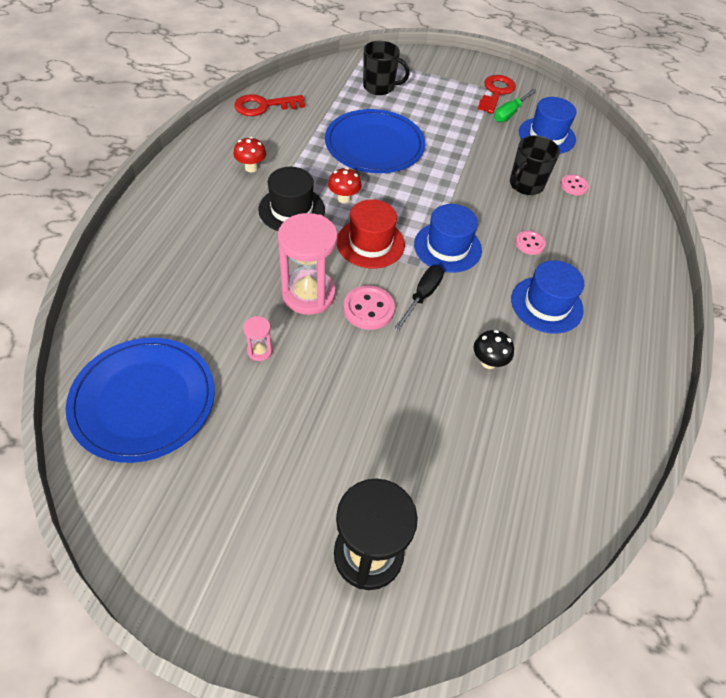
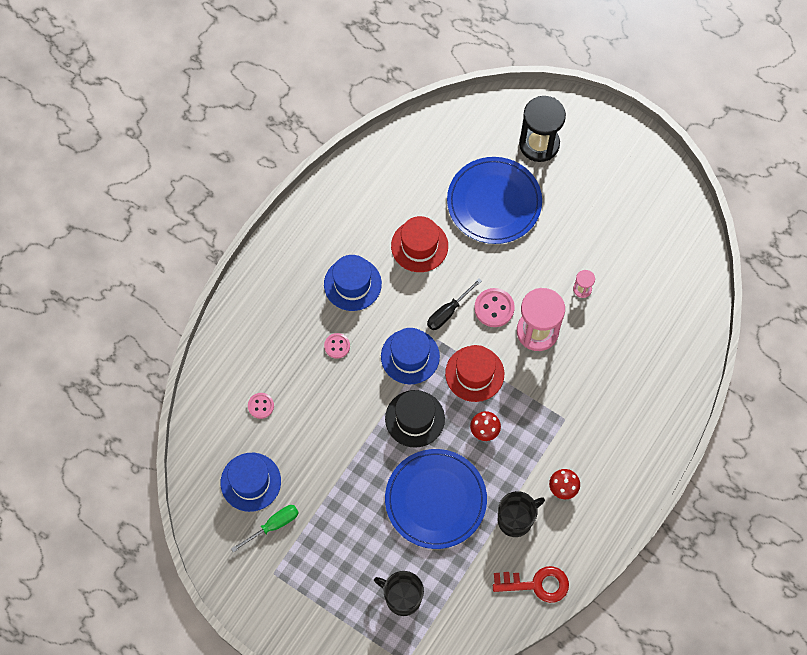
camera: 160 degrees left, 15 degrees up
(143, 400) = (664, 267): blue plate -> blue plate (494, 202)
(292, 210) = (534, 425): black hat -> black hat (415, 418)
(488, 362) = (419, 246): black mushroom -> red hat
(496, 92) = (272, 565): red key -> none
(525, 185) = (307, 416): black mug -> black mug (515, 519)

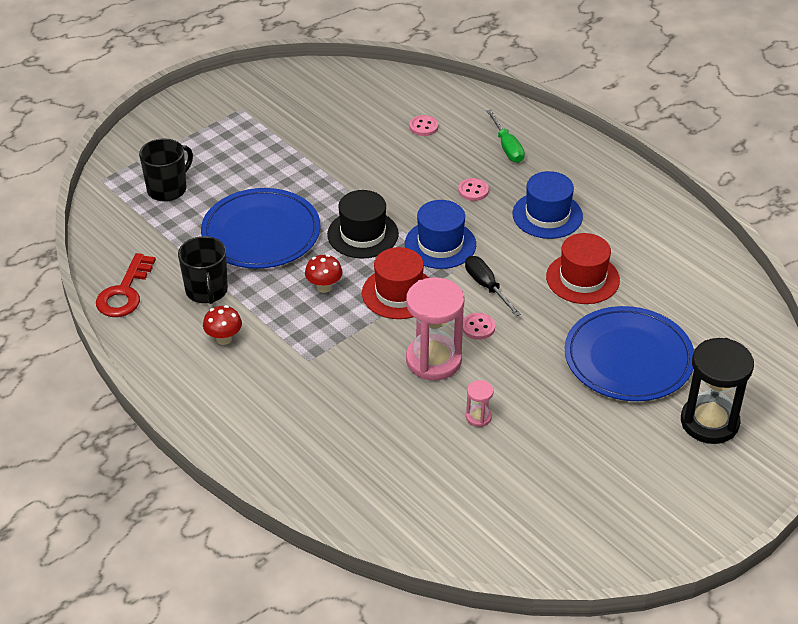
camera: 105 degrees right, 25 degrees down
(250, 482) = (343, 108): blue hat -> none
(273, 525) = (290, 116): green screwdriver -> green screwdriver (507, 147)
(494, 308) = (478, 327): pink button -> pink button, size x0.64

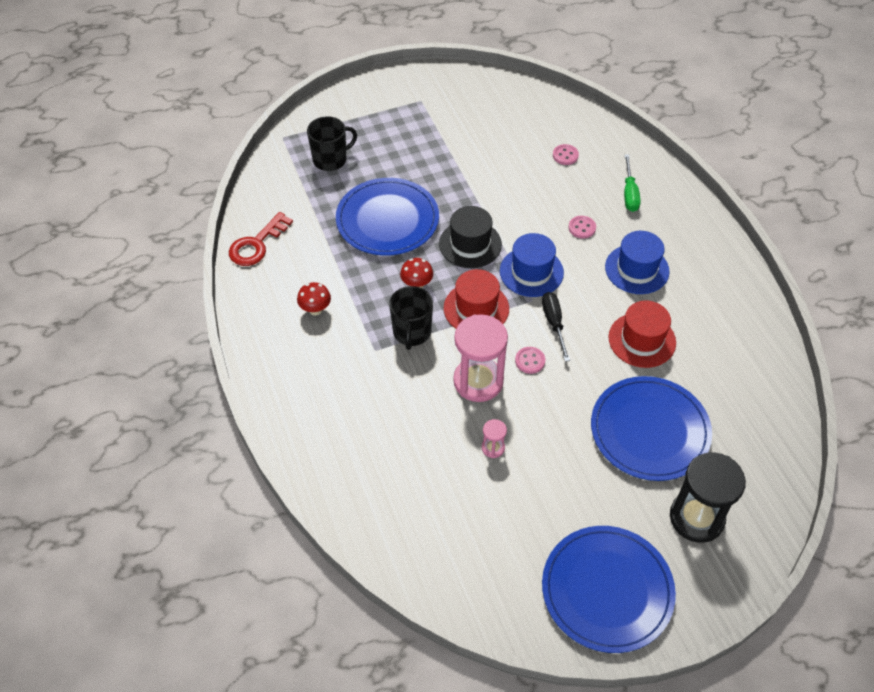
camera: 20 degrees right, 10 degrees up
(207, 291) = (321, 261): black mug -> black mug (412, 332)
(653, 511) = (607, 590): none -> blue plate

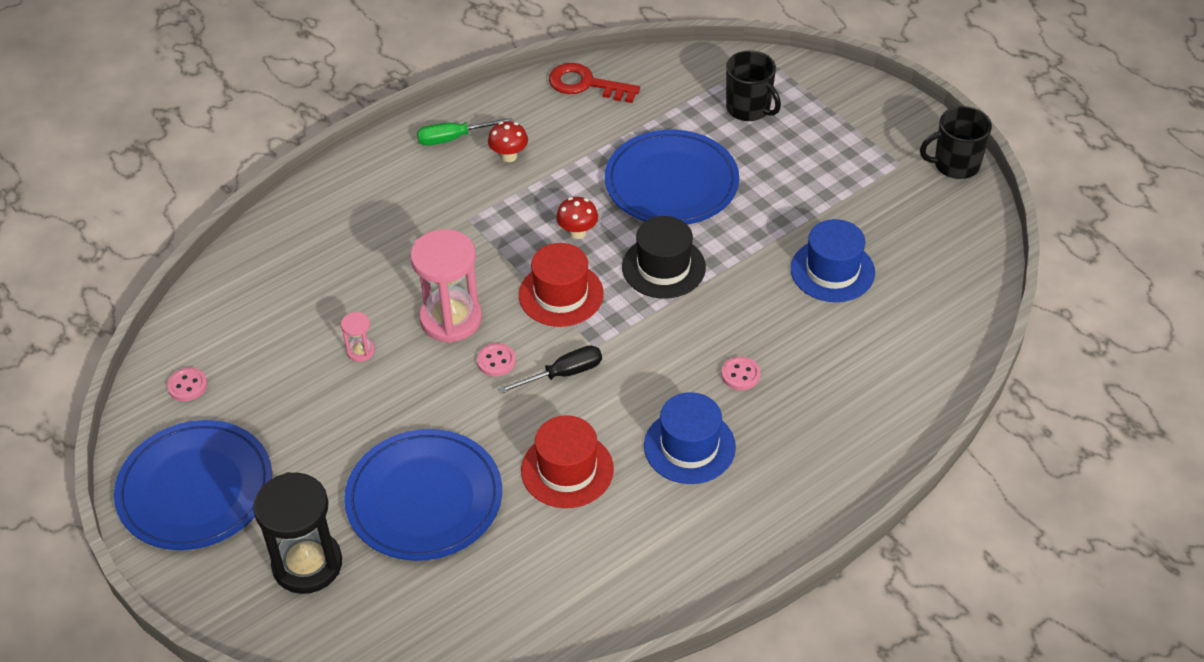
camera: 75 degrees right, 5 degrees down
(412, 332) = (503, 244): black mug -> black mug (955, 165)
(531, 272) = (641, 336): blue hat -> blue hat (832, 271)
(565, 155) = (872, 333): pink button -> pink button (187, 386)
(629, 193) = (831, 417): green screwdriver -> green screwdriver (454, 138)

